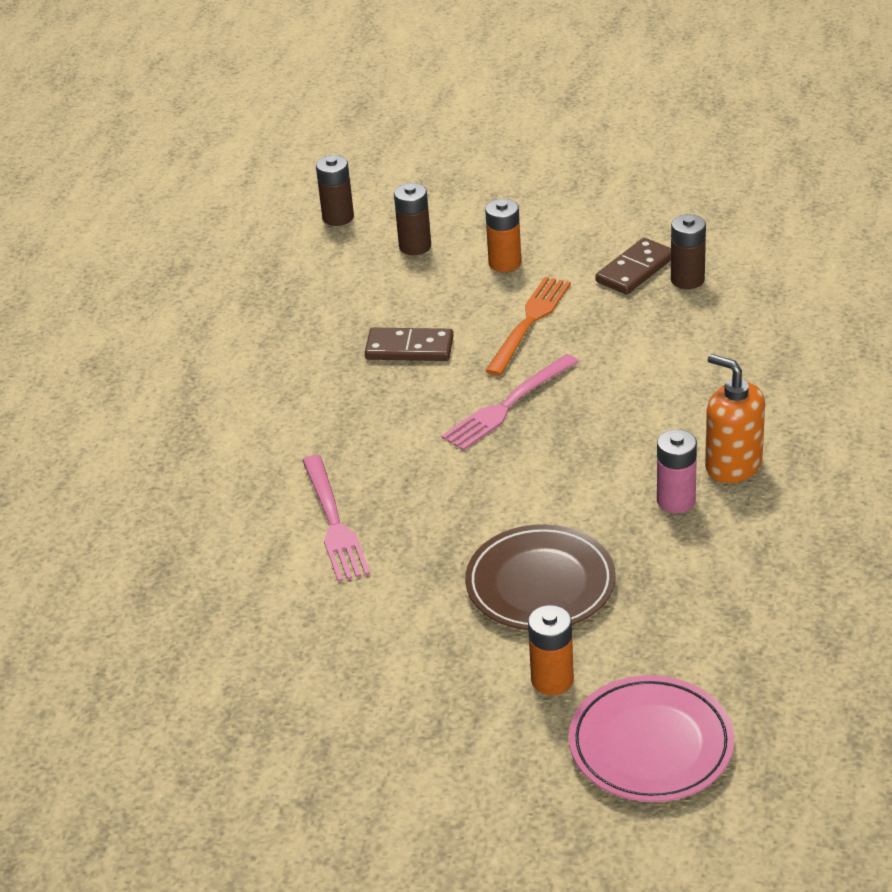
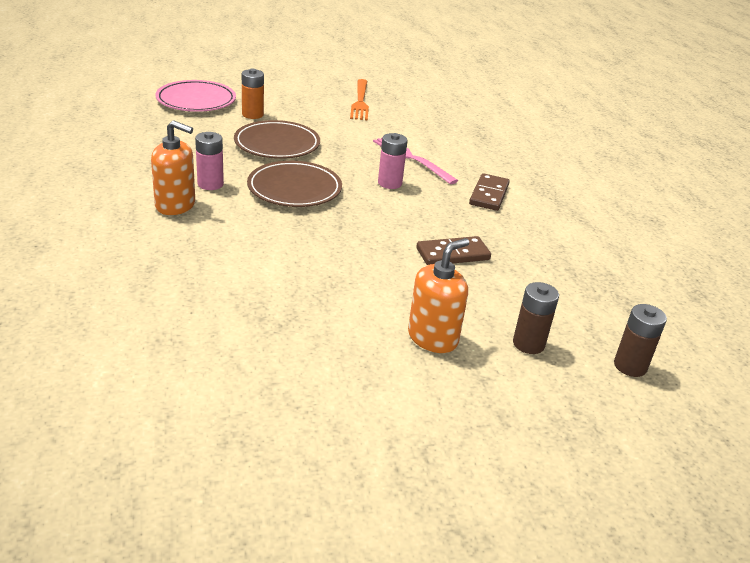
camera: 150 degrees right, 5 degrees down
(407, 472) = (390, 183): none -> pink battery
(505, 263) = (433, 338): orange battery -> orange soap dispenser
(507, 405) = (351, 224): pink fork -> none
(529, 322) = (374, 285): orange fork -> orange fork (360, 101)
(555, 477) = (294, 189): none -> brown plate
(635, 270) = (304, 347): brown domino -> brown domino (489, 194)
(687, 280) = (249, 343): brown battery -> none

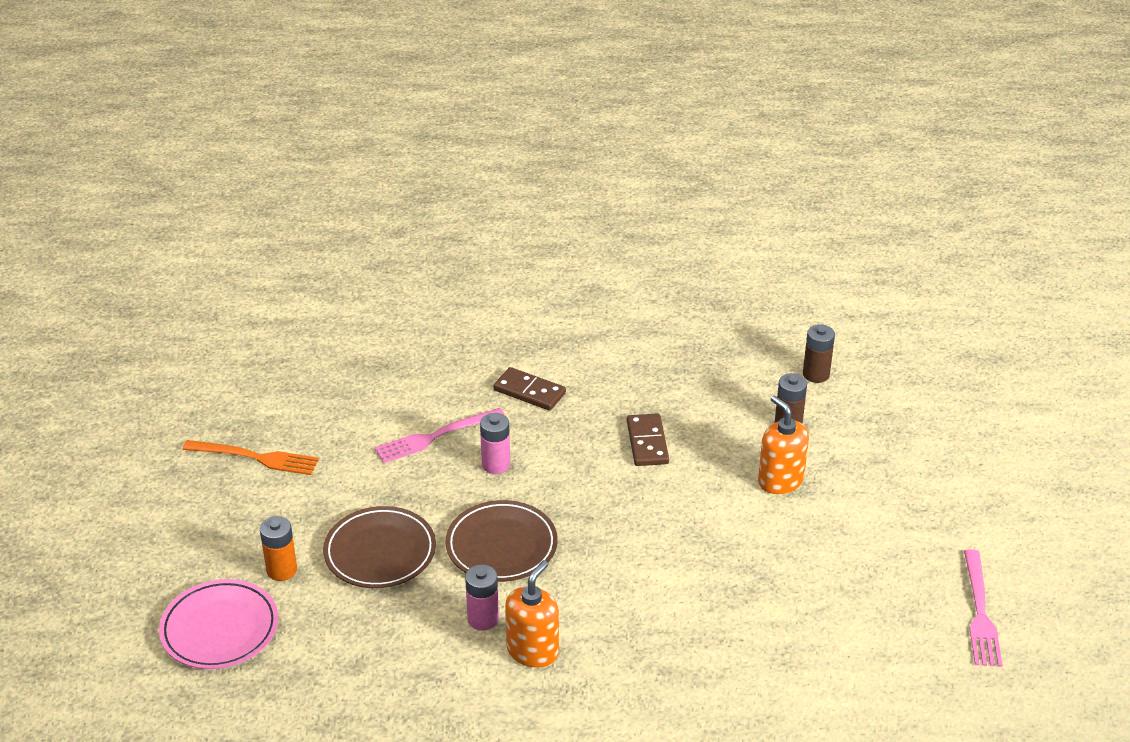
camera: 75 degrees left, 5 degrees up
(243, 512) = (980, 613): none -> pink fork

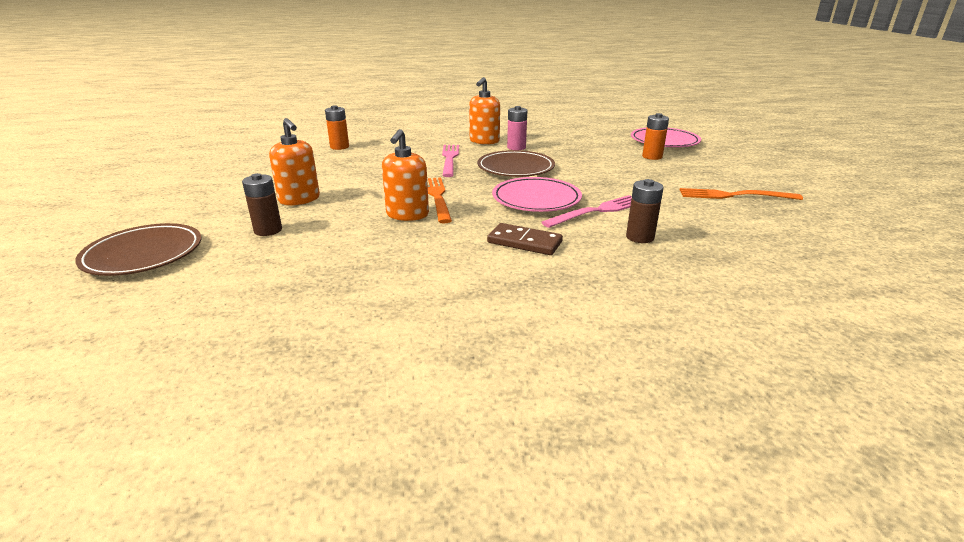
camera: 175 degrees right, 10 degrees down
(380, 552) = (595, 164): brown plate -> brown plate (143, 254)
(496, 464) = (536, 199): pink battery -> pink plate
(614, 475) = (437, 197): none -> orange fork
(647, 442) = (407, 215): brown domino -> orange soap dispenser
(782, 641) = (339, 147): none -> orange battery
(816, 374) = (204, 269): brown battery -> brown battery (640, 237)
(980, 613) = (208, 157): pink fork -> pink fork (450, 159)

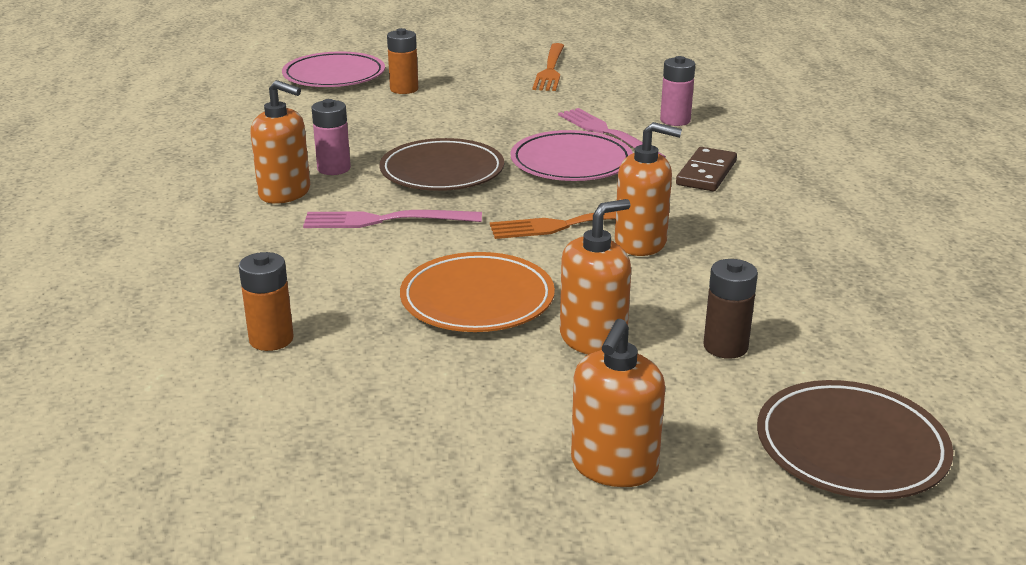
camera: 90 degrees left, 0 degrees up
(190, 200) = (614, 466): none -> orange soap dispenser
(355, 177) = (477, 299): none -> orange plate
(640, 237) = (675, 120): brown battery -> pink battery

